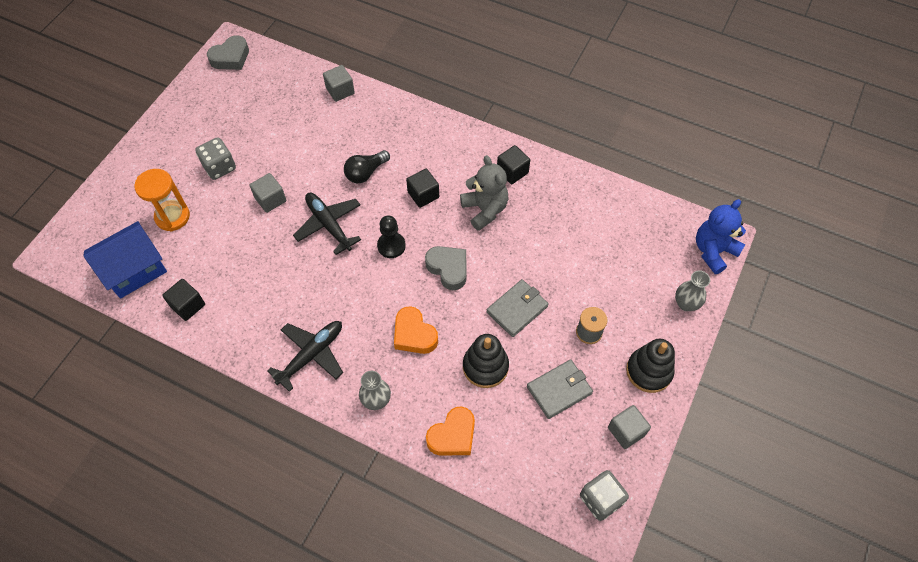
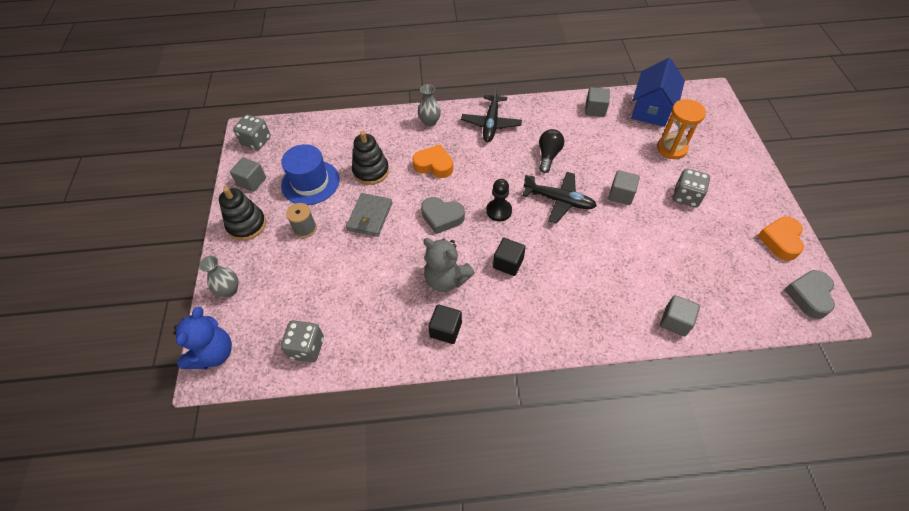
camera: 150 degrees right, 5 degrees down
(188, 305) = (595, 110): black cube -> grey cube
(365, 173) = (572, 255): black light bulb -> black light bulb (548, 156)
(453, 435) = (368, 128): orange heart -> orange heart (780, 240)
(559, 390) = (310, 182): grey wallet -> blue hat
(632, 215) = (307, 348): none -> grey dice

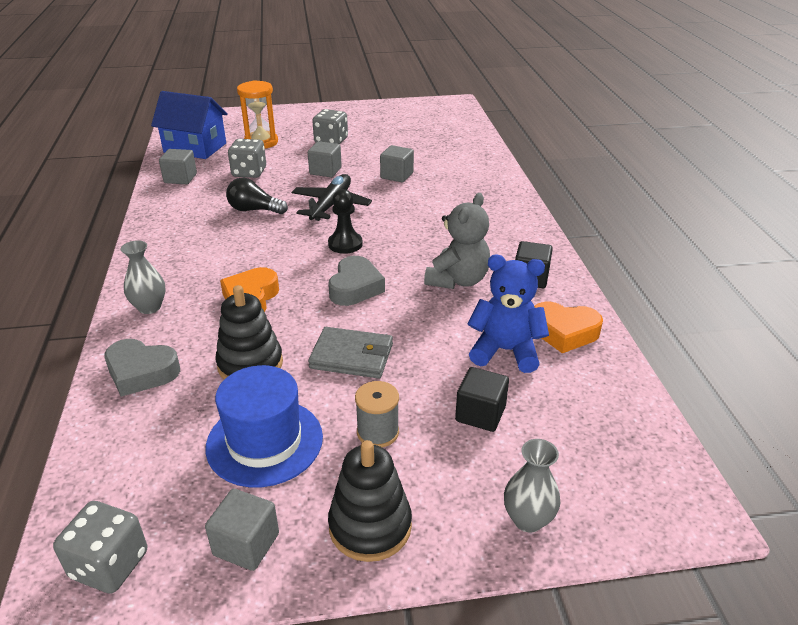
camera: 95 degrees left, 20 degrees down
(213, 353) = (656, 512): blue teddy bear -> blue teddy bear (505, 351)
(307, 348) = (600, 396): grey dice -> grey dice (249, 172)
(491, 123) = (176, 251): black plane -> none
(508, 263) = (427, 238): black cube -> black cube (480, 414)
(675, 321) = (481, 156): grey cube -> grey cube (397, 175)
(780, 240) = (385, 110): orange heart -> orange heart (564, 332)
(809, 296) = (441, 107): grey heart -> grey heart (141, 372)

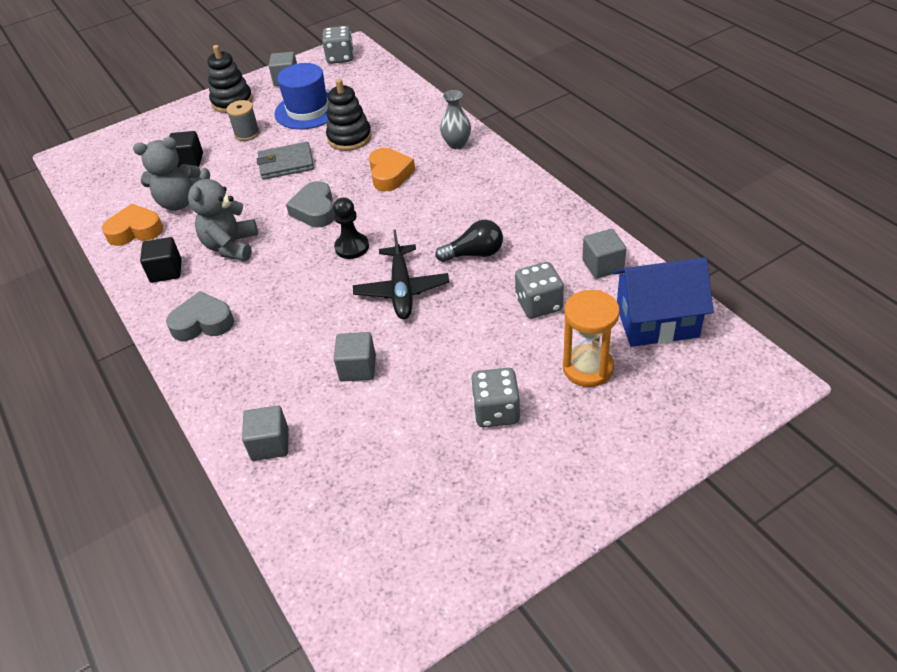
camera: 160 degrees right, 10 degrees up
(141, 372) = (412, 112): grey heart -> grey heart (203, 323)
(325, 171) = (451, 342): grey cube -> grey cube (270, 444)
(505, 351) = (179, 202): blue teddy bear -> grey teddy bear
(528, 519) = (154, 127): grey vase -> none

